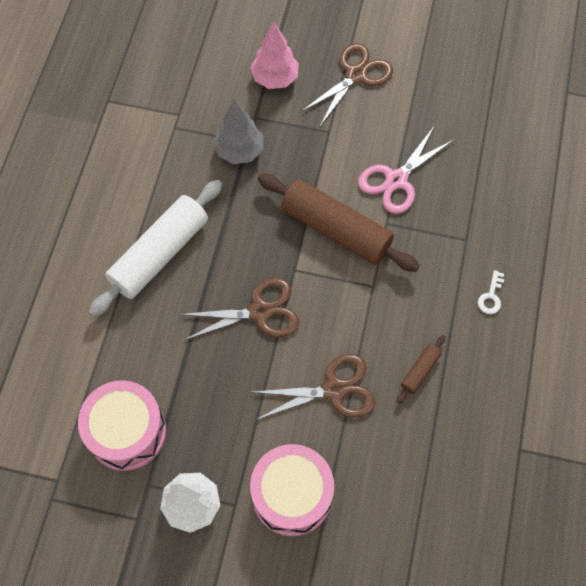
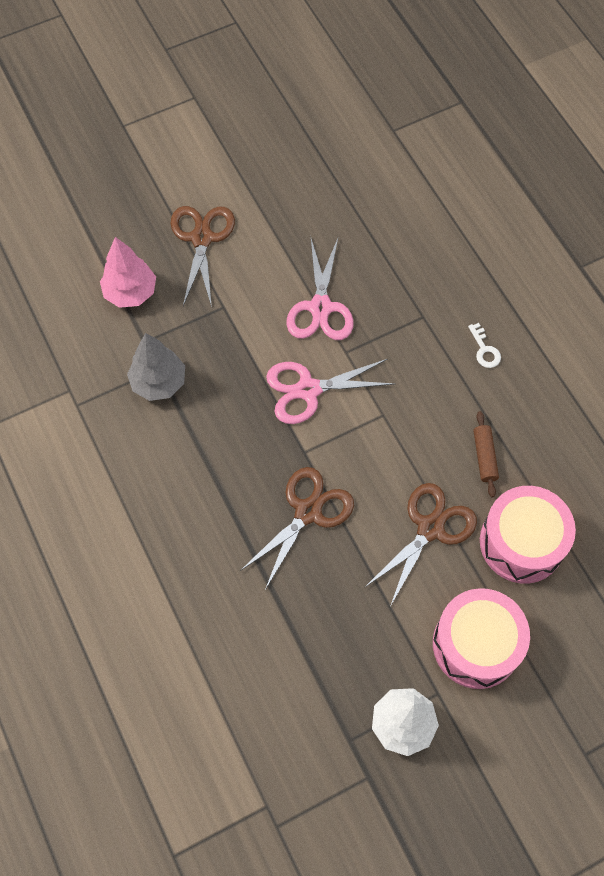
camera: 40 degrees left, 0 degrees up
(127, 432) = (289, 711): pink drum -> pink drum (521, 542)
(159, 254) = (171, 531): white rolling pin -> none
(336, 230) = (308, 390): brown rolling pin -> pink scissors

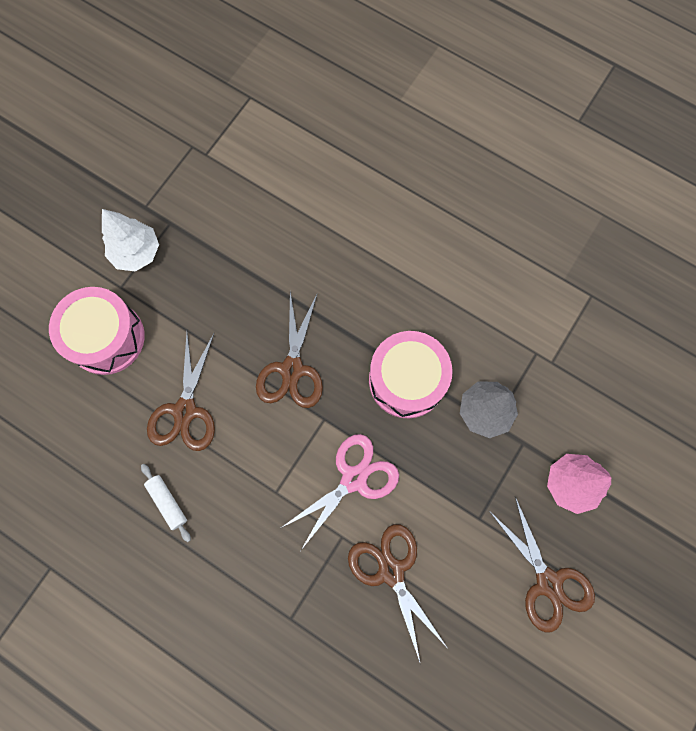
camera: 150 degrees right, 10 degrees up
(320, 307) = (391, 571): pink scissors -> brown scissors
(484, 350) = (215, 615): white key -> none
(484, 457) = (167, 502): brown rolling pin -> white rolling pin
(521, 542) = (103, 441): pink drum -> pink drum (407, 380)

